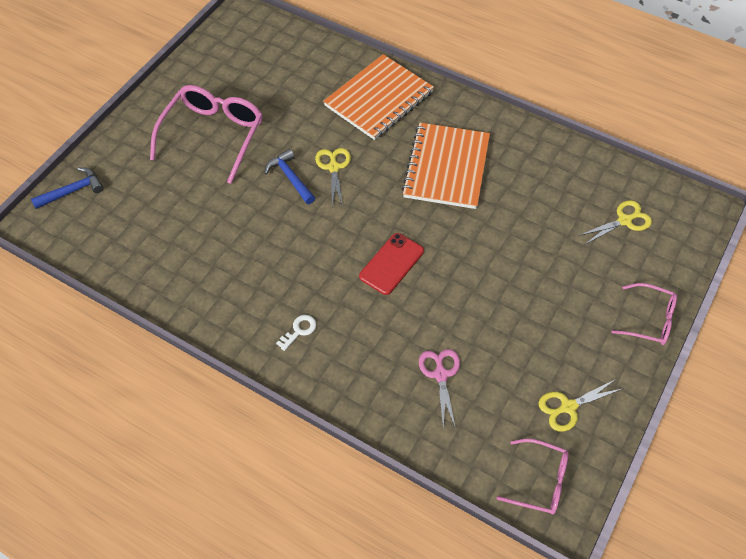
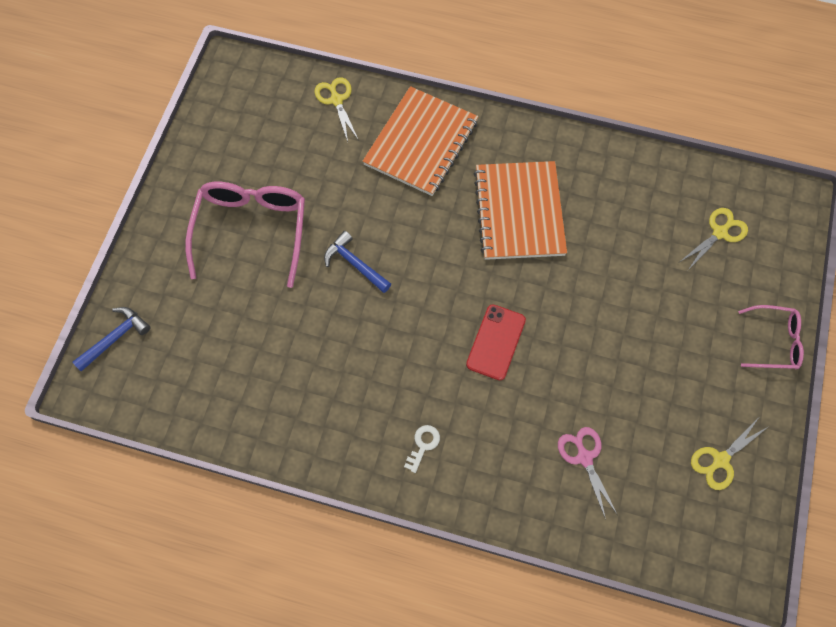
camera: 15 degrees left, 10 degrees up
(333, 167) = (398, 240): yellow scissors -> yellow scissors (336, 100)
(539, 481) = (714, 548): pink glasses -> none

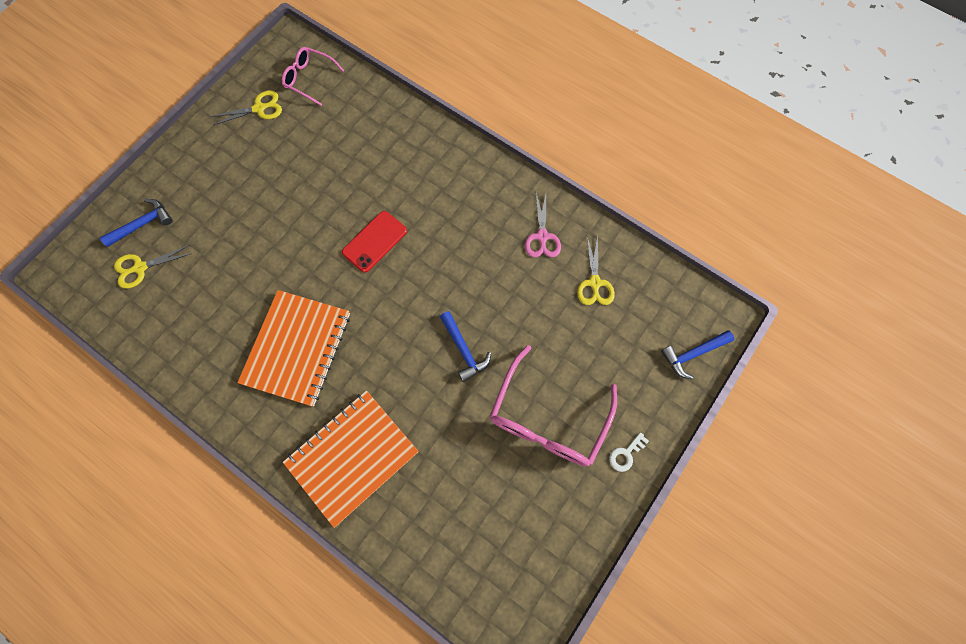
camera: 160 degrees left, 5 degrees up
(336, 100) = (417, 545): yellow scissors -> yellow scissors (594, 283)
(423, 445) = (464, 186): white key -> white key (625, 454)
(584, 457) = (352, 140): pink scissors -> pink scissors (542, 237)
(750, 276) = (143, 224): none -> blue hammer
(773, 342) = (164, 170): pink glasses -> pink glasses (310, 79)

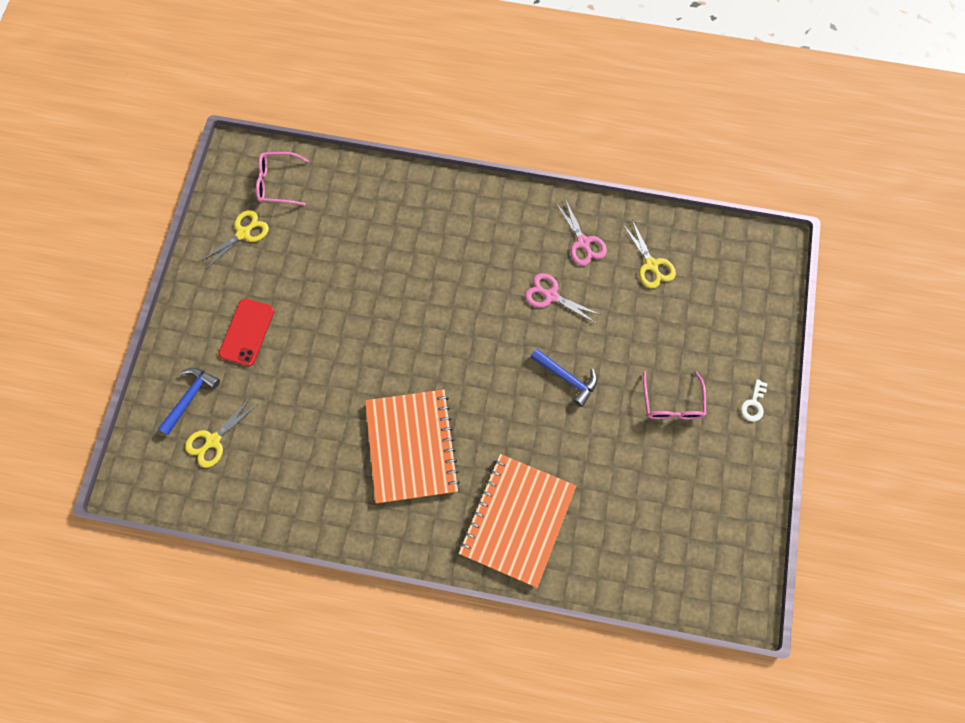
camera: 25 degrees left, 0 degrees up
(374, 241) = (430, 314): red phone -> red phone (247, 332)
(488, 271) = (551, 295): none -> pink scissors
(548, 417) = (672, 402): pink glasses -> pink glasses, size x0.56
(692, 354) = (766, 291): blue hammer -> none

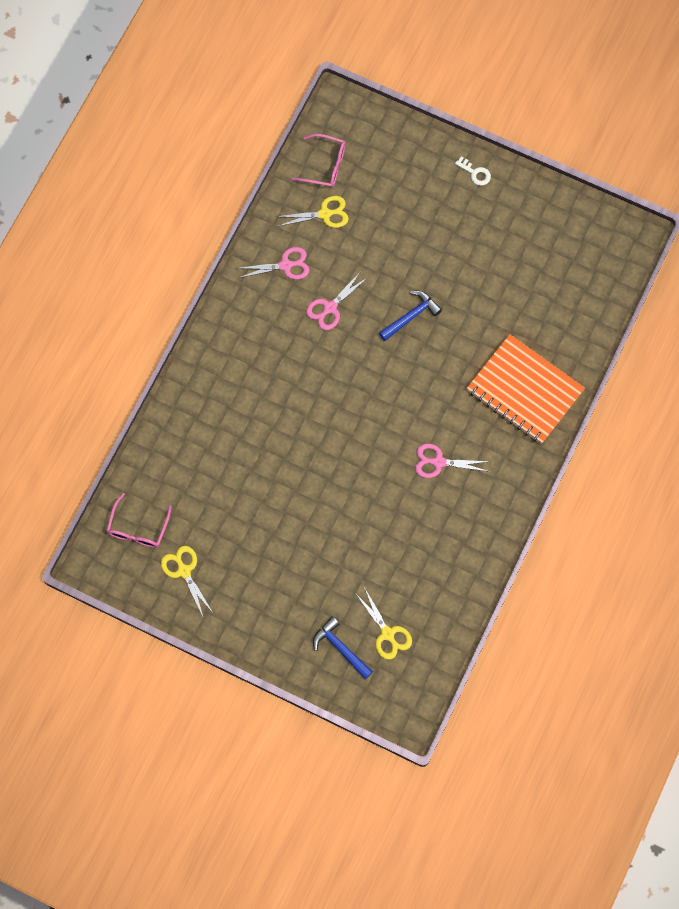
camera: 75 degrees left, 0 degrees up
(247, 332) = (289, 586): red phone -> none
(411, 446) = (438, 462): orange notebook -> pink scissors
(672, 402) = (456, 237): pink glasses -> pink glasses (324, 165)

